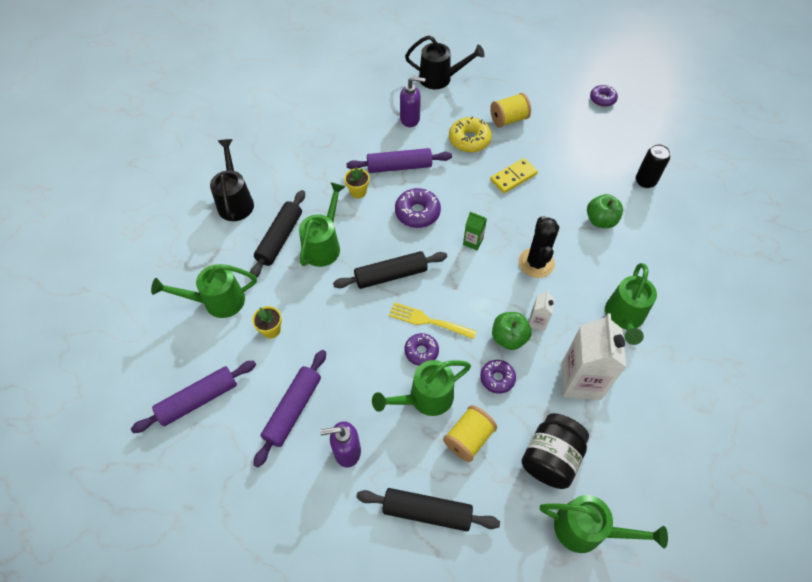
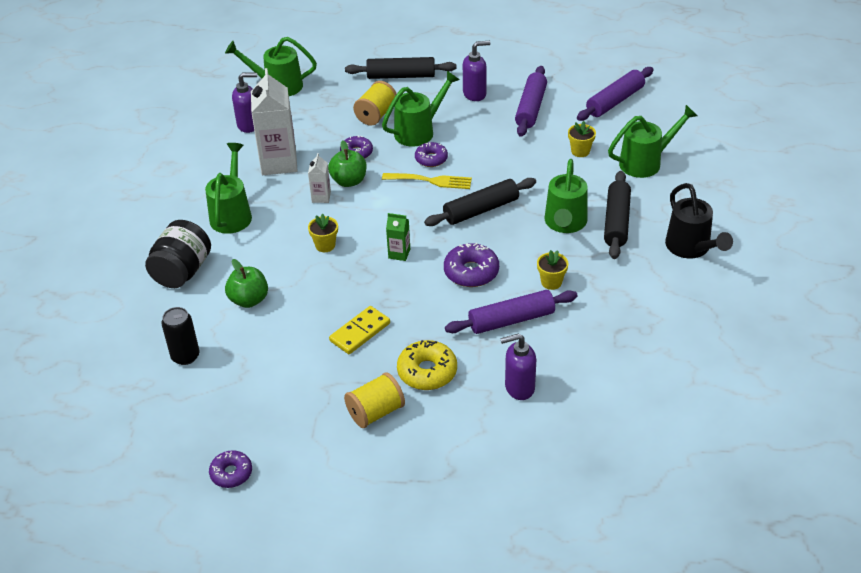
camera: 170 degrees right, 15 degrees down
(440, 79) = (494, 464): black watering can -> none
(536, 263) = (325, 245): black cactus -> yellow flower pot
(550, 458) = (306, 115): black jar -> black jar (182, 271)
(618, 455) = (249, 125): none -> purple soap dispenser

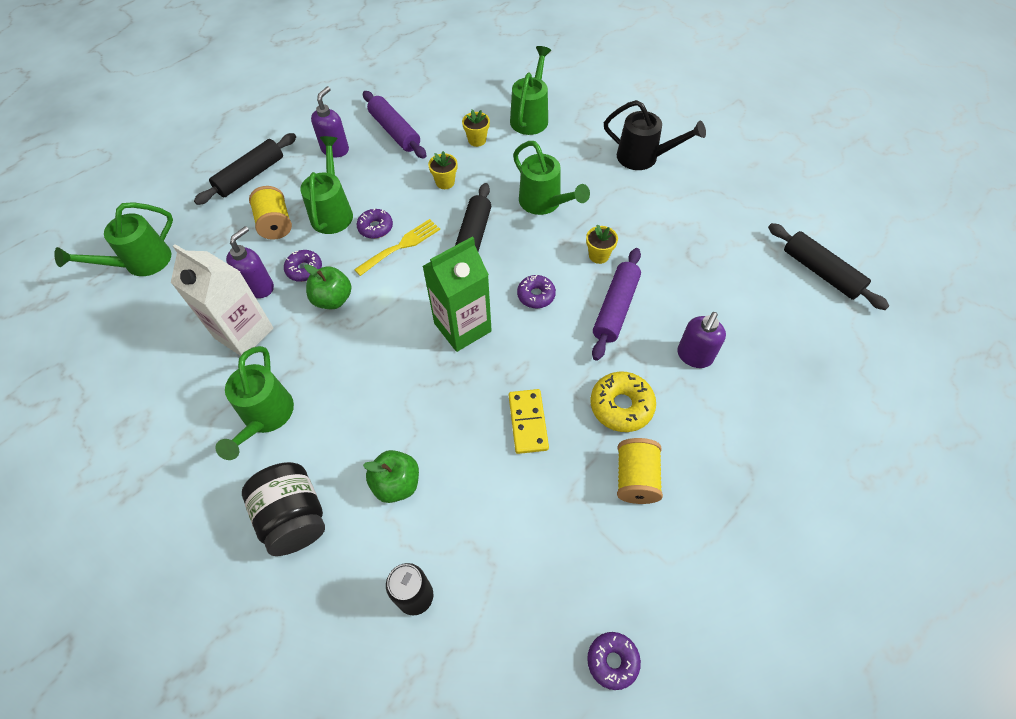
camera: 50 degrees left, 15 degrees up
(232, 214) = (265, 417): green watering can -> green watering can turned 135 degrees counterclockwise
(249, 125) = (162, 320): purple soap dispenser -> purple soap dispenser (259, 287)
(321, 197) = (328, 333): white carton -> none
(325, 245) = (393, 373): yellow flower pot -> yellow flower pot (445, 182)
(399, 253) = (462, 327): green carton -> green carton, size x2.12
(471, 272) = (536, 295): purple donut -> purple donut, size x0.66
(615, 101) = (447, 86): purple rolling pin -> none
(616, 222) = (574, 175): black rolling pin -> black rolling pin (821, 272)

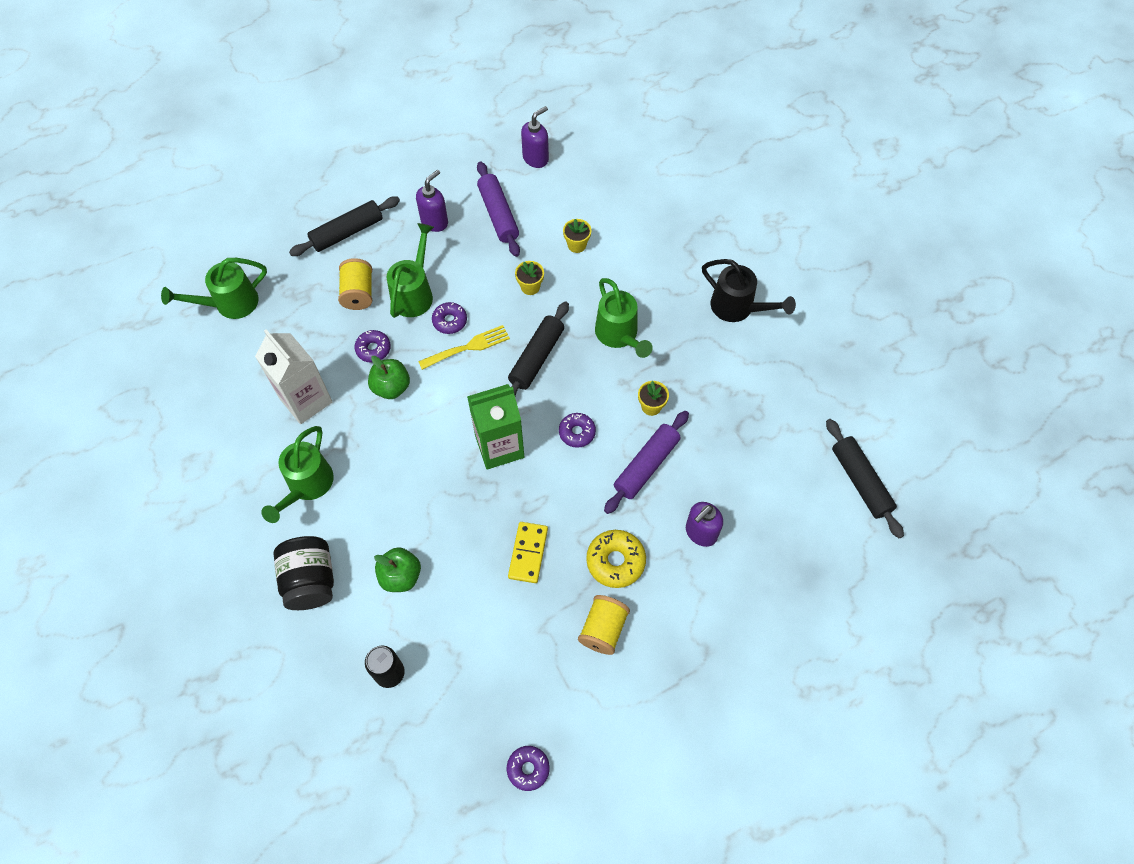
camera: 15 degrees right, 5 degrees up
(259, 287) = (329, 357): purple soap dispenser -> purple soap dispenser (536, 158)
(531, 117) = (640, 230): green watering can -> none

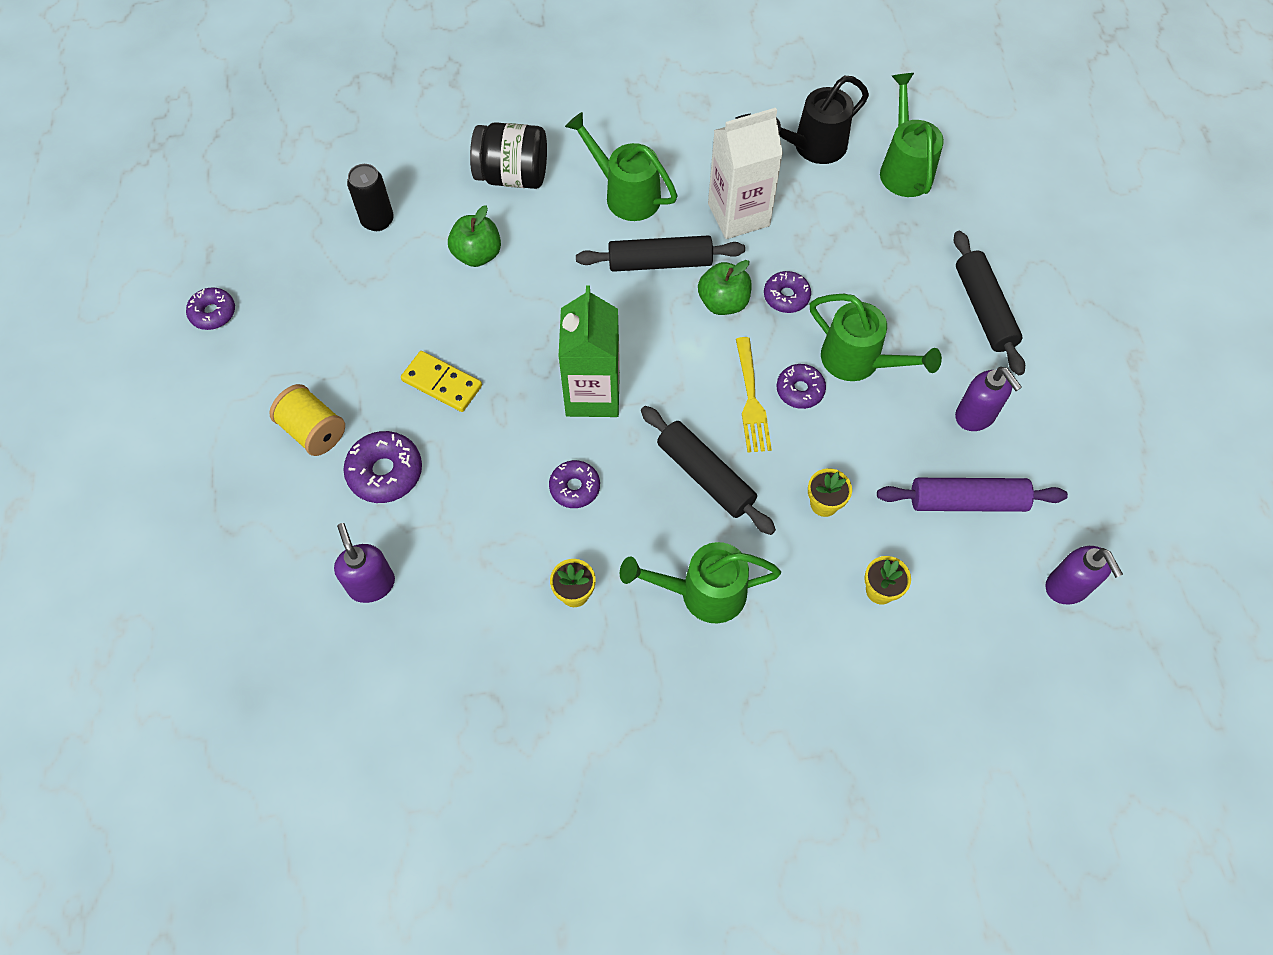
camera: 110 degrees right, 0 degrees up
(358, 293) = (878, 300): yellow spool -> none
(615, 561) = (385, 472): yellow donut -> purple donut
(646, 466) = (491, 554): purple rolling pin -> none
(738, 308) = (689, 785): black watering can -> black watering can (813, 147)
(860, 481) = (337, 835): black rolling pin -> black rolling pin (660, 262)

